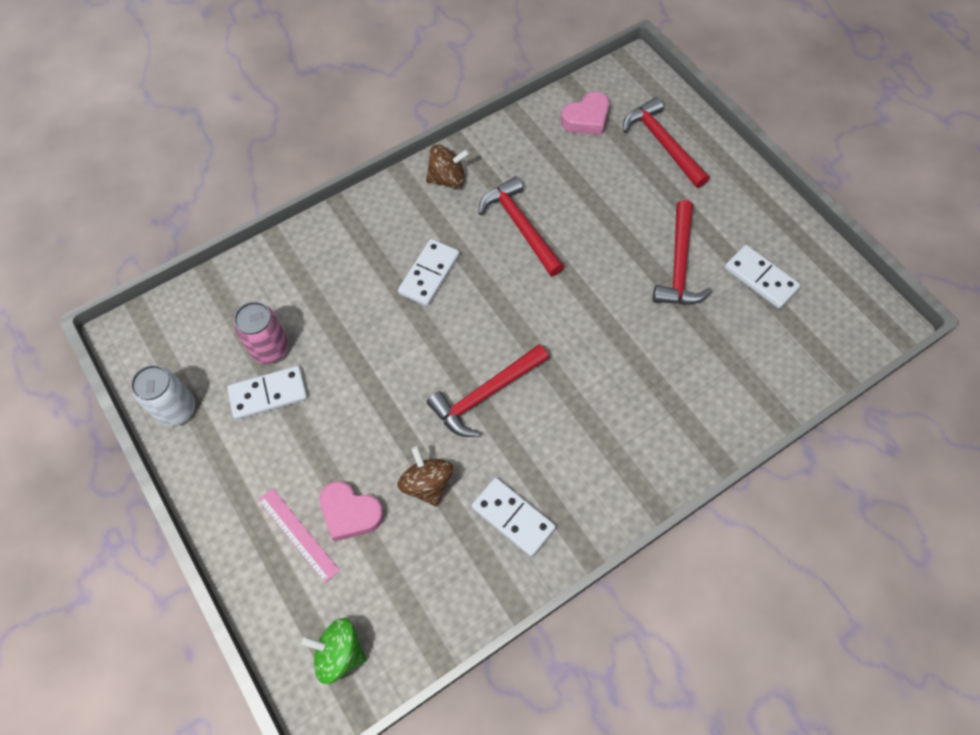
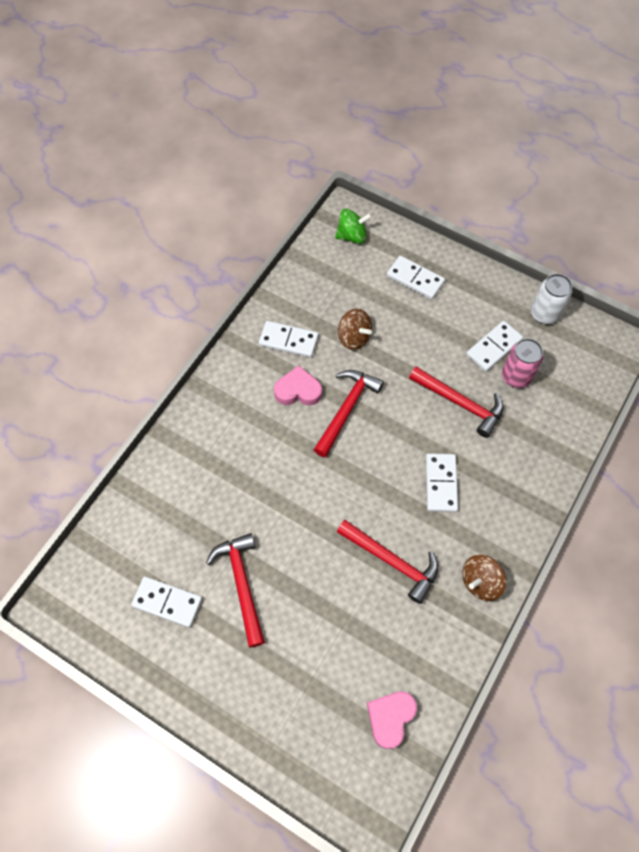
camera: 155 degrees right, 0 degrees up
(298, 534) = (415, 279): pink ruler -> white domino
(350, 513) = (391, 302): pink heart -> pink heart (298, 390)
(662, 143) = (303, 721): red hammer -> red hammer (460, 403)

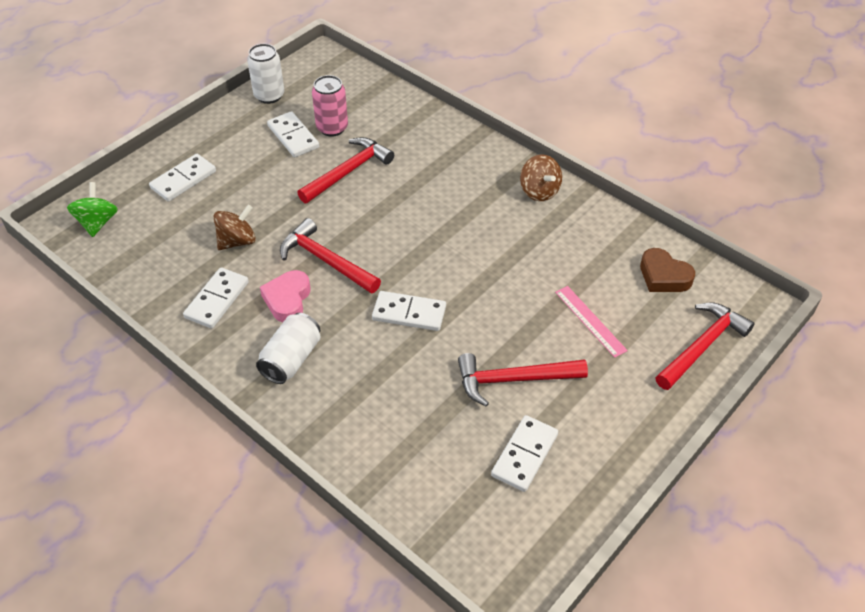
camera: 80 degrees left, 15 degrees down
(238, 408) = (291, 359): none -> white can
(319, 646) = (590, 321): none -> pink ruler
(390, 718) = (663, 276): pink heart -> brown heart
(392, 561) = (508, 250): red hammer -> red hammer (702, 346)
(441, 483) = (433, 201): white domino -> white domino (409, 313)

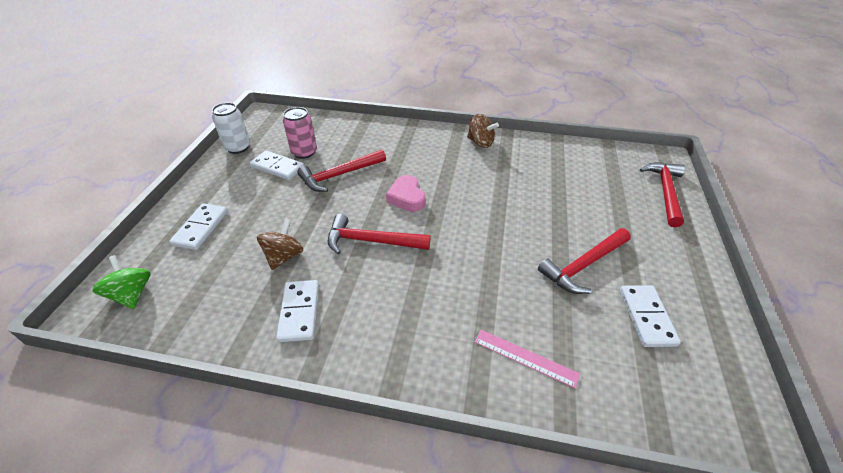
camera: 30 degrees left, 5 degrees down
(287, 300) = (363, 284): pink heart -> pink heart (407, 198)
(291, 359) = (405, 332): white can -> none
(348, 172) = (339, 175): red hammer -> red hammer turned 135 degrees counterclockwise
(409, 313) = (468, 252): white domino -> none
(590, 321) = (589, 205): pink ruler -> pink ruler (525, 358)
(663, 276) = (601, 162): brown heart -> none

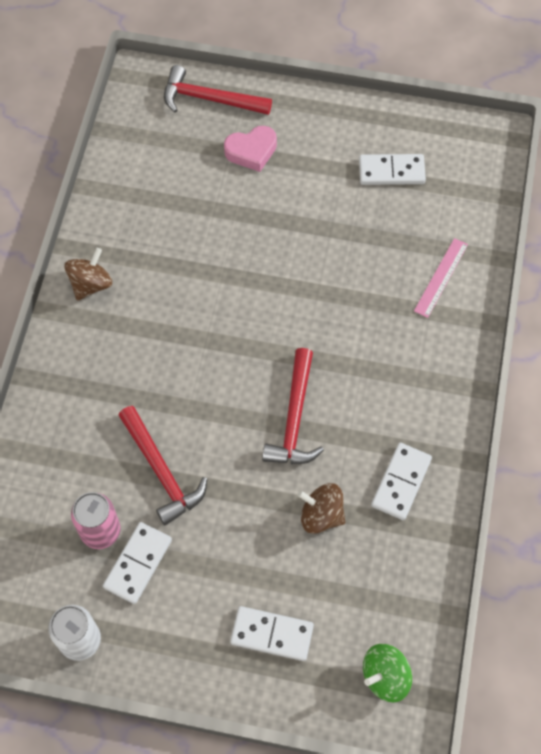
camera: 90 degrees left, 20 degrees up
(299, 312) = (401, 482): white domino -> white domino turned 60 degrees counterclockwise
(407, 198) = (214, 381): pink heart -> pink heart (251, 151)
(583, 265) = (328, 208): red hammer -> none

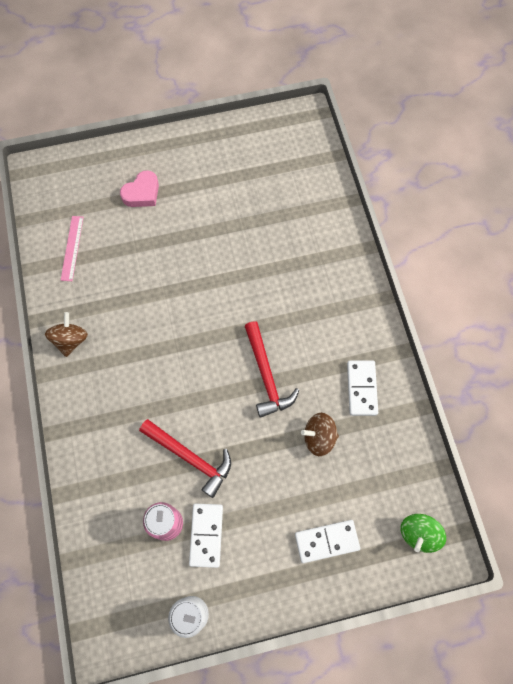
camera: 25 degrees left, 5 degrees up
(209, 99) = (93, 166): red hammer -> none
(391, 171) = (248, 169): white domino -> none
(441, 277) = (318, 230): pink ruler -> pink ruler (72, 248)

